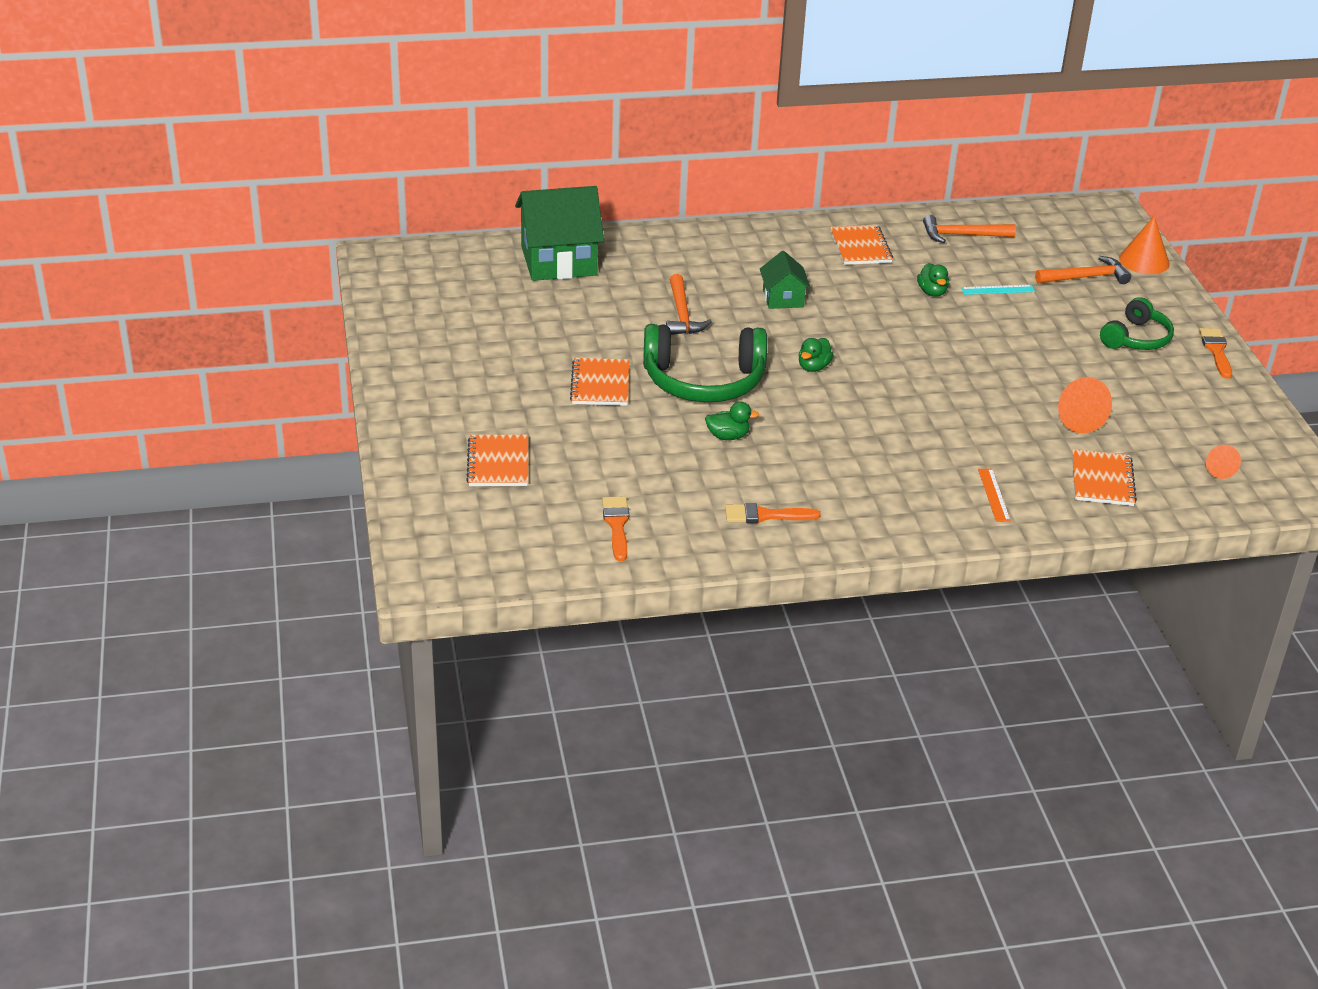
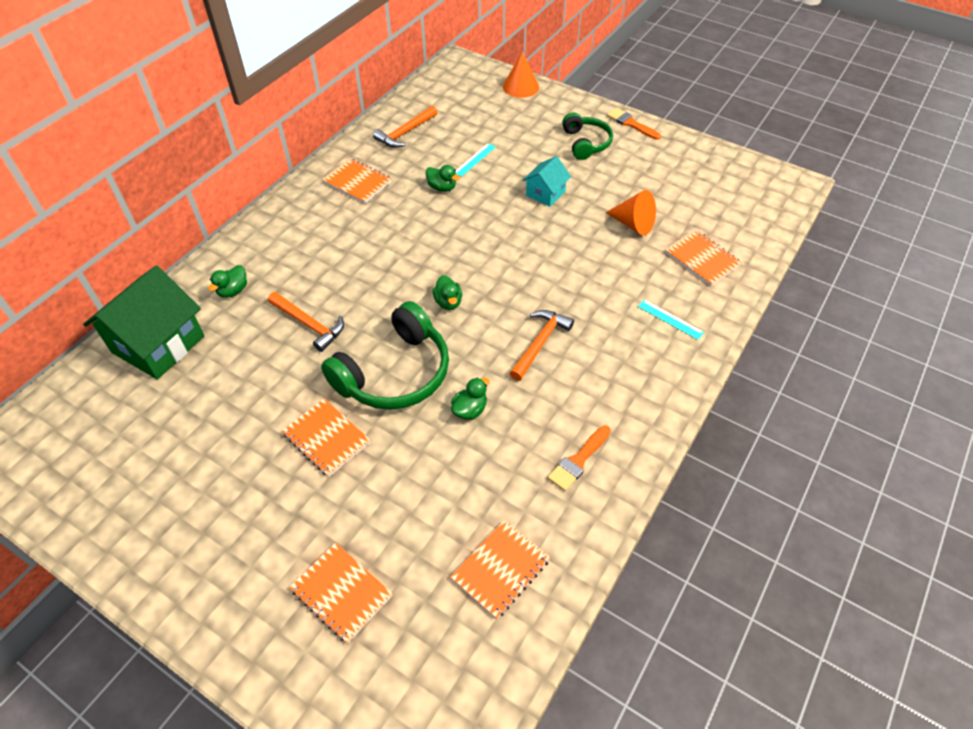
camera: 45 degrees left, 15 degrees up
(617, 525) = (500, 569): orange brush -> orange notebook
(654, 261) = (233, 291): none -> green duck
(783, 298) = (360, 259): green house -> none
(994, 495) = (670, 319): orange ruler -> turquoise ruler
(1026, 350) = (545, 193): none -> turquoise house
(1086, 277) = (507, 118): orange hammer -> orange hammer (540, 343)
(1218, 469) = (738, 204): orange cone -> none

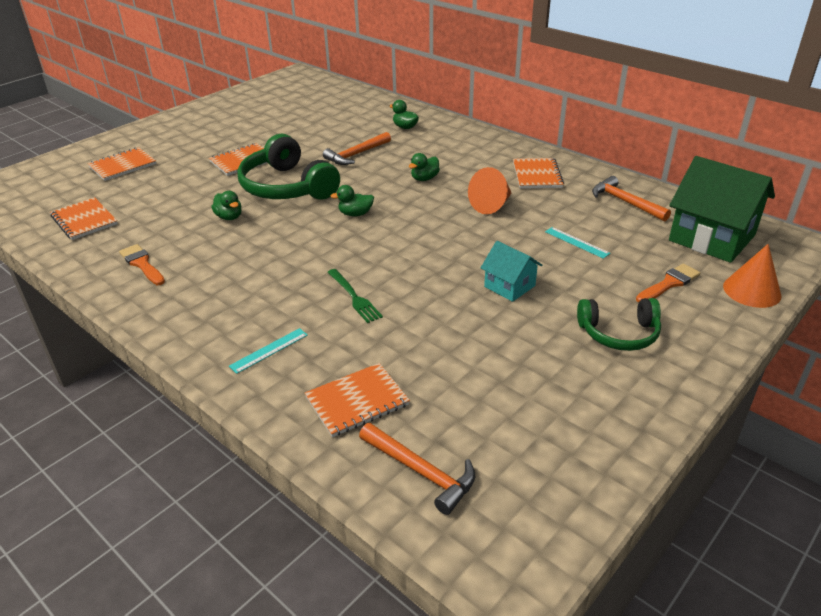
camera: 100 degrees right, 15 degrees down
(158, 344) = (361, 107): green house -> green house (711, 238)
(357, 182) = (537, 175): orange notebook -> orange notebook turned 45 degrees counterclockwise
(442, 187) = (525, 219): green duck -> green duck (424, 179)
(540, 343) = (281, 258): orange hammer -> orange hammer (421, 471)
(585, 280) = (354, 297): none -> green fork
(631, 123) = (677, 388): orange brush -> orange brush (669, 283)
(633, 224) = (440, 349): orange cone -> orange cone (492, 205)

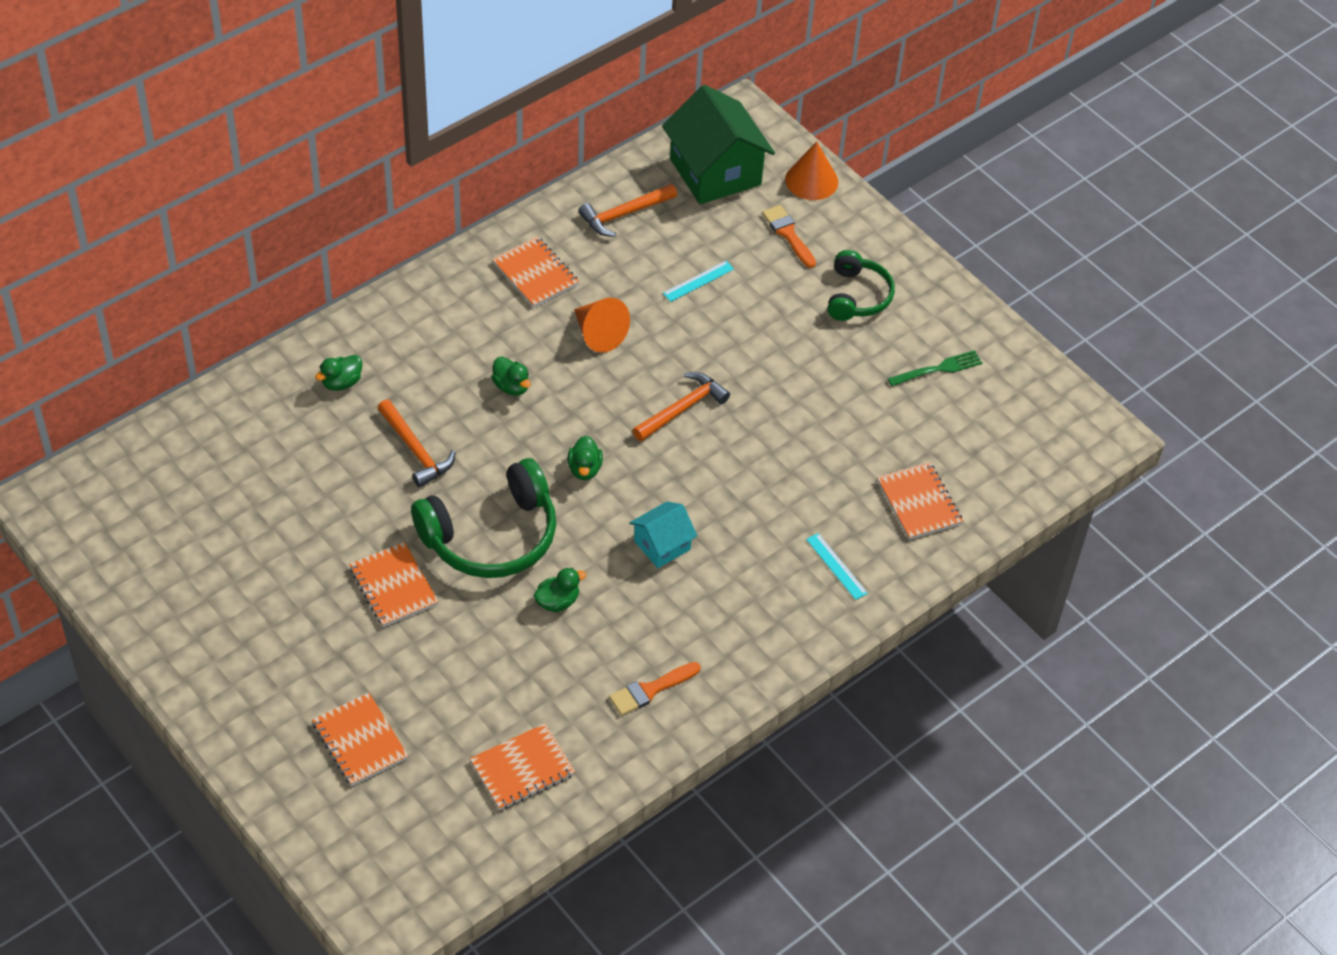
camera: 85 degrees left, 15 degrees up
(354, 297) = (760, 488): green fork -> green fork (938, 369)
(421, 471) = (1004, 469): orange hammer -> orange hammer (682, 408)
(509, 286) = (767, 357): turquoise house -> turquoise house (662, 545)
(537, 175) = (535, 274): orange notebook -> orange notebook turned 45 degrees clockwise
(711, 238) = (715, 172): green house -> green house turned 75 degrees counterclockwise

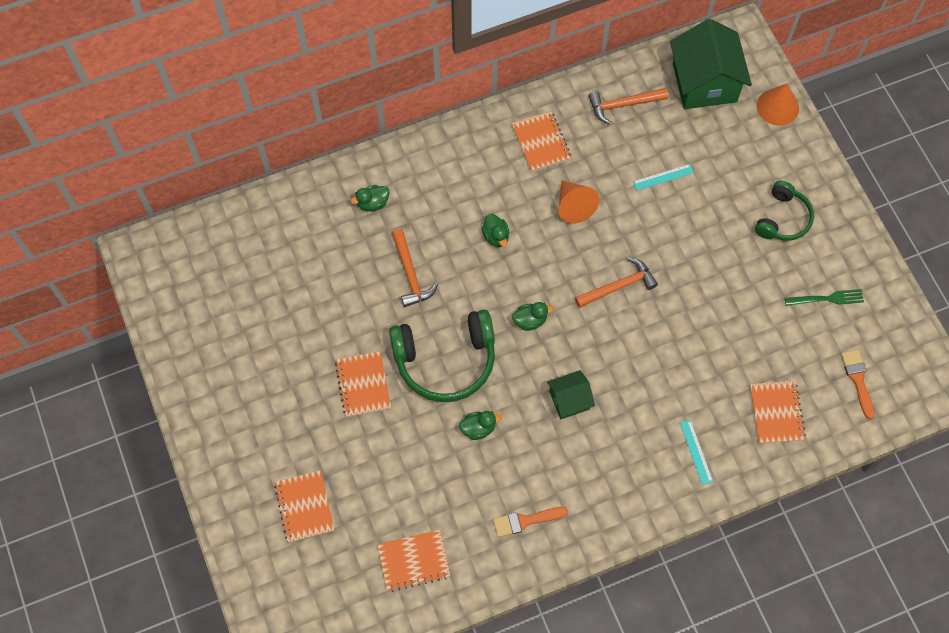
camera: 20 degrees right, 15 degrees up
(584, 469) = (530, 320): green duck -> green duck turned 120 degrees counterclockwise
(662, 545) = (569, 400): turquoise house -> green house
(788, 234) = (745, 151): orange brush -> orange brush (857, 379)

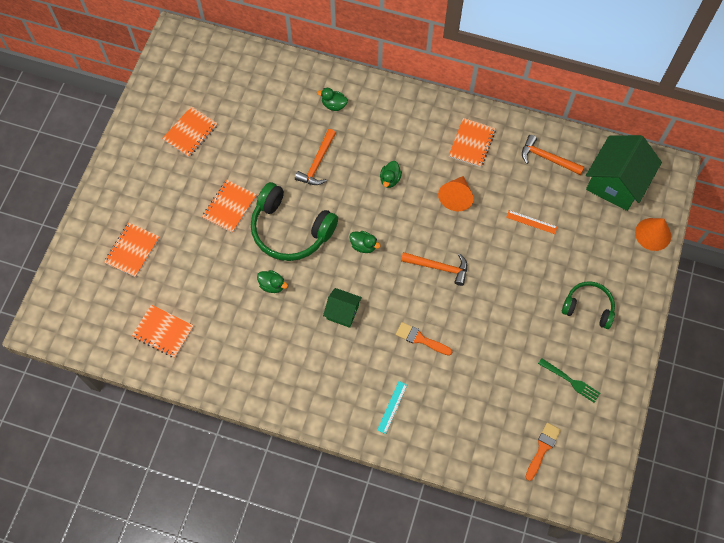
camera: 40 degrees right, 0 degrees up
(525, 521) = (249, 362): orange brush -> orange brush (420, 339)
(663, 177) = (531, 222): turquoise ruler -> orange ruler
(776, 413) = (467, 425): orange notebook -> orange notebook (190, 132)
(782, 219) = (588, 307): green headphones -> green headphones turned 135 degrees counterclockwise

